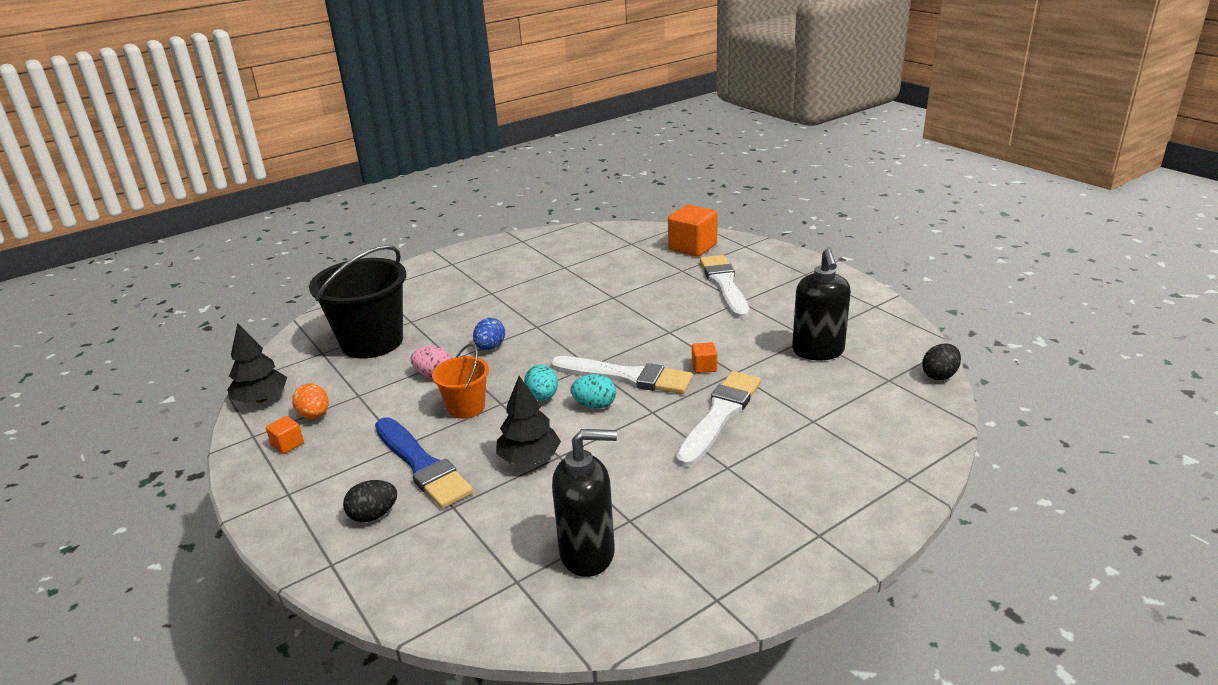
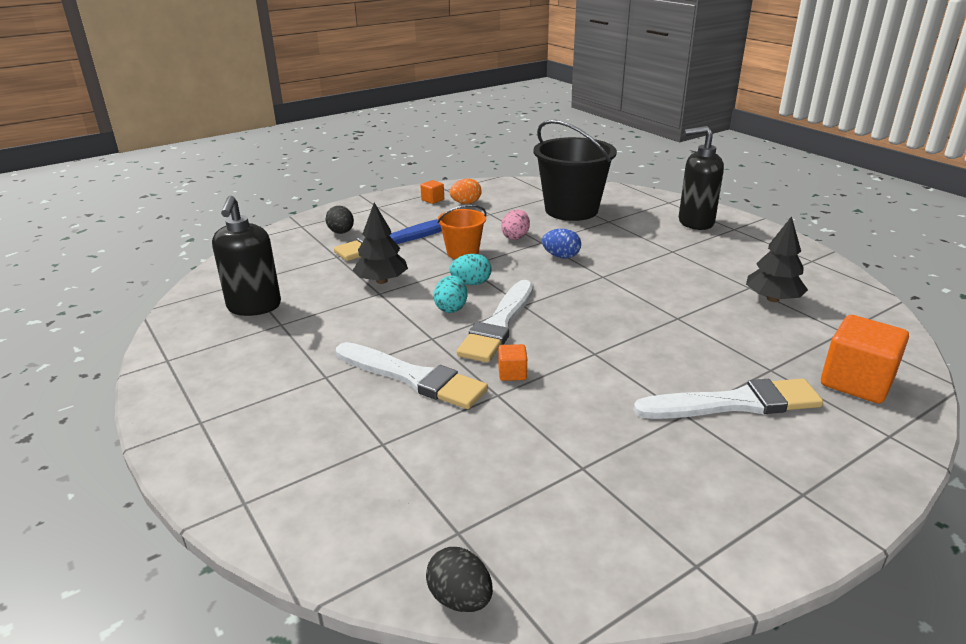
camera: 90 degrees right, 0 degrees up
(261, 399) = (491, 186): black tree -> black tree (773, 299)
(818, 351) = (542, 471): black soap dispenser -> black soap dispenser (695, 222)

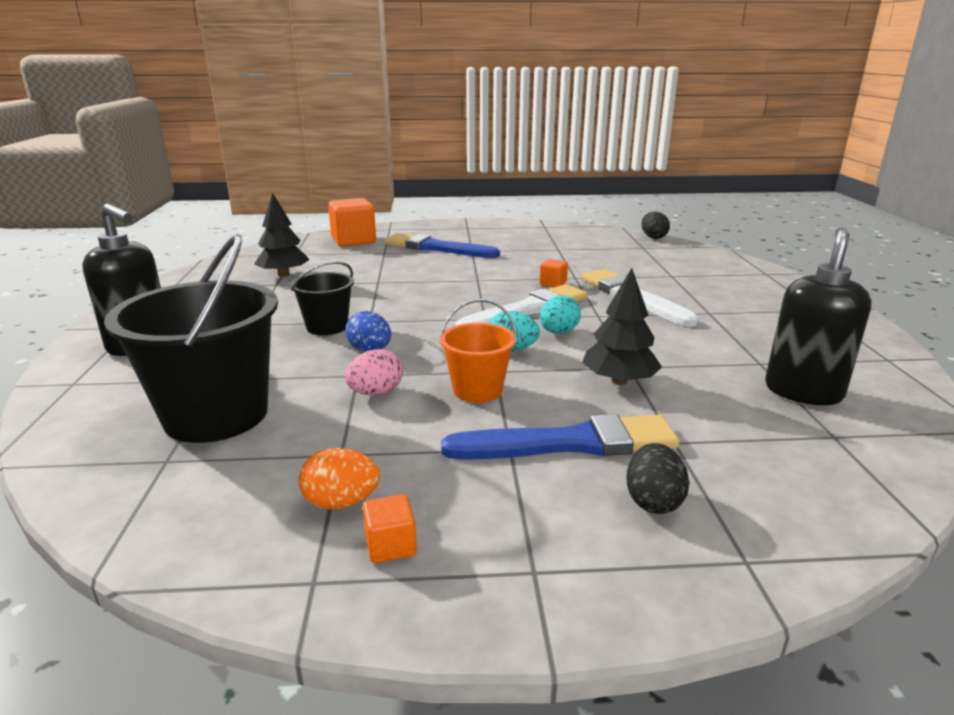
camera: 150 degrees left, 5 degrees down
(621, 263) = (327, 327): none -> black bucket
(734, 403) = (436, 248): white brush -> blue brush

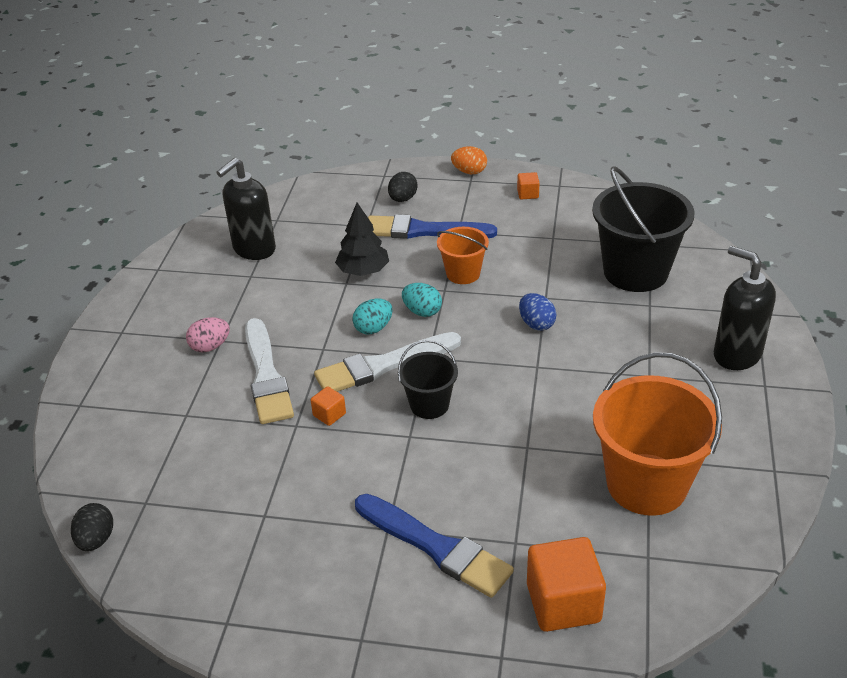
camera: 165 degrees left, 15 degrees up
(283, 275) = (646, 484): black tree -> orange bucket
(327, 327) = (576, 362): black bucket -> black bucket (429, 405)
(341, 502) = (550, 213): orange egg -> orange egg (469, 172)
(376, 393) = (532, 279): pink egg -> pink egg (210, 347)

